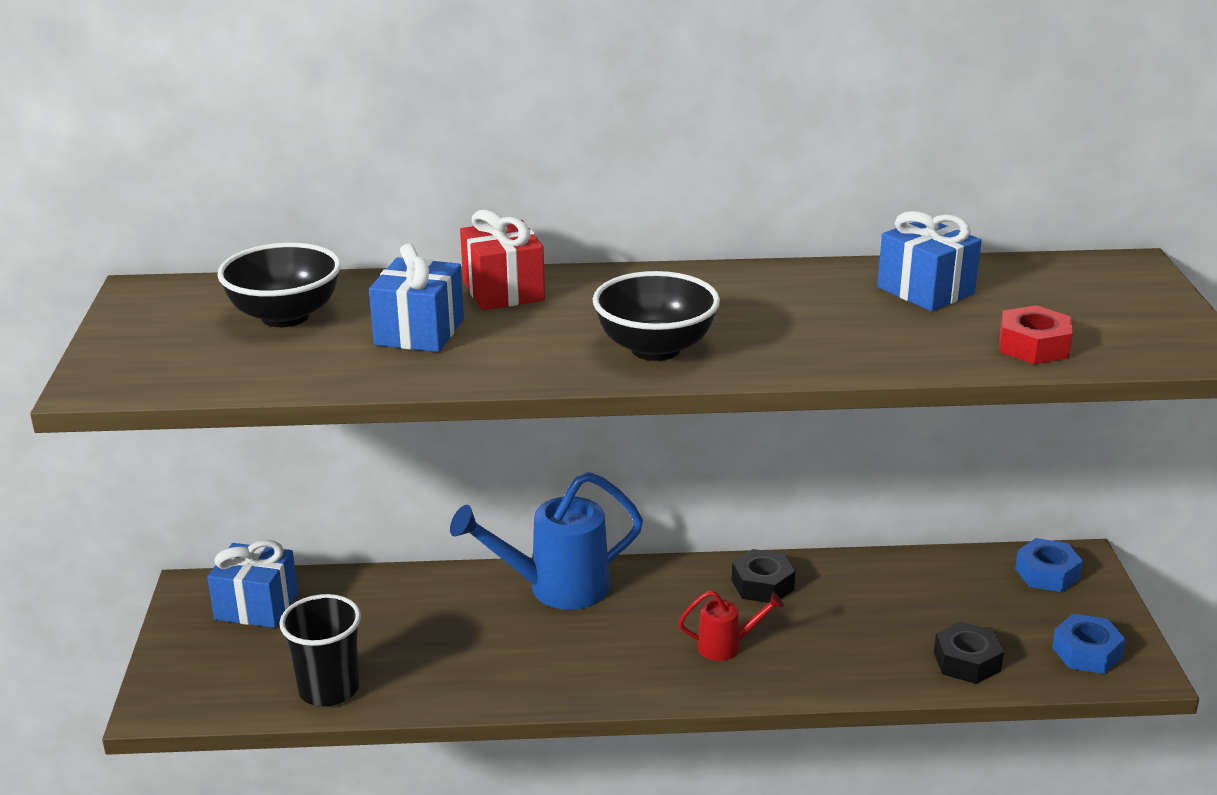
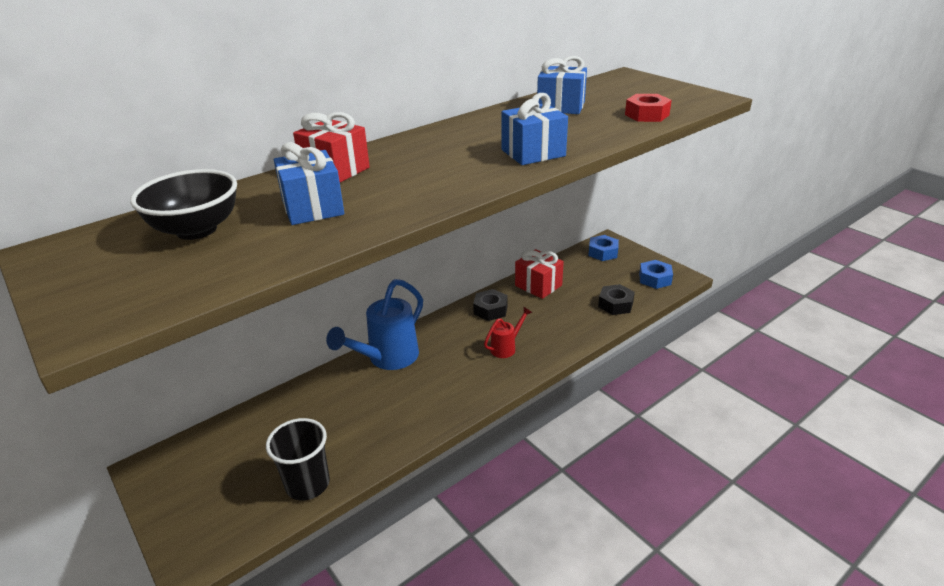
camera: 35 degrees left, 5 degrees up
(256, 606) = (205, 457): blue gift -> blue gift (533, 153)
(655, 349) = (474, 171): black bowl -> none
(875, 581) = (538, 285): none -> red gift

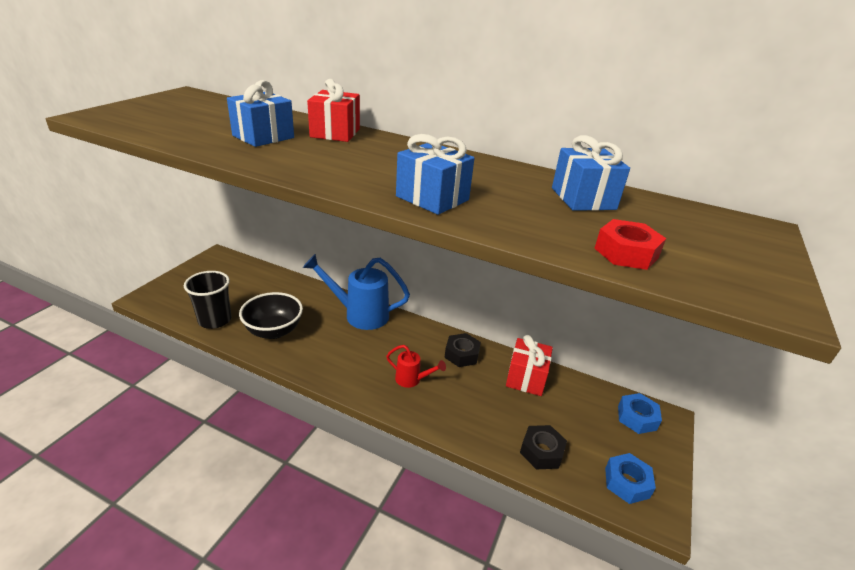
camera: 60 degrees right, 0 degrees up
(196, 230) = (219, 115): black bowl -> black bowl (274, 331)

